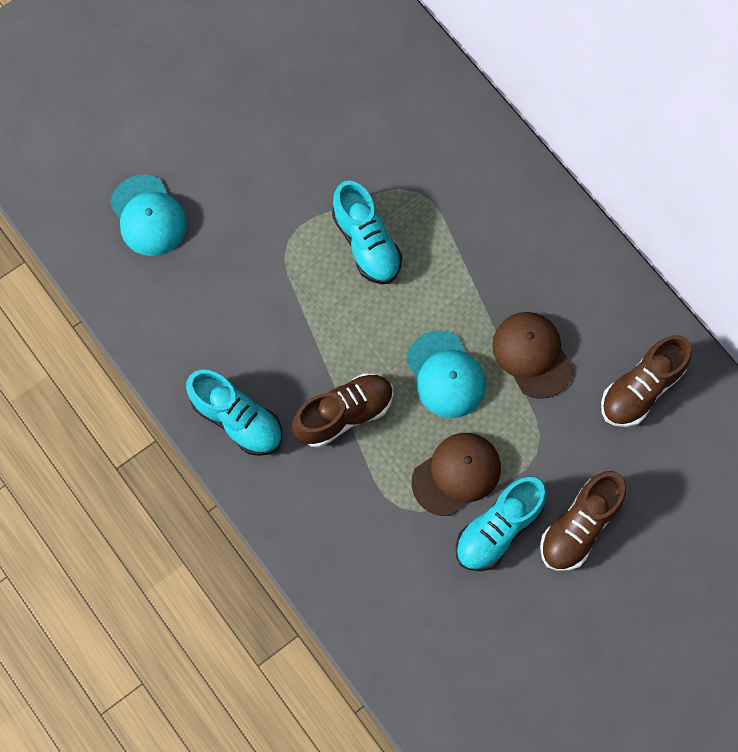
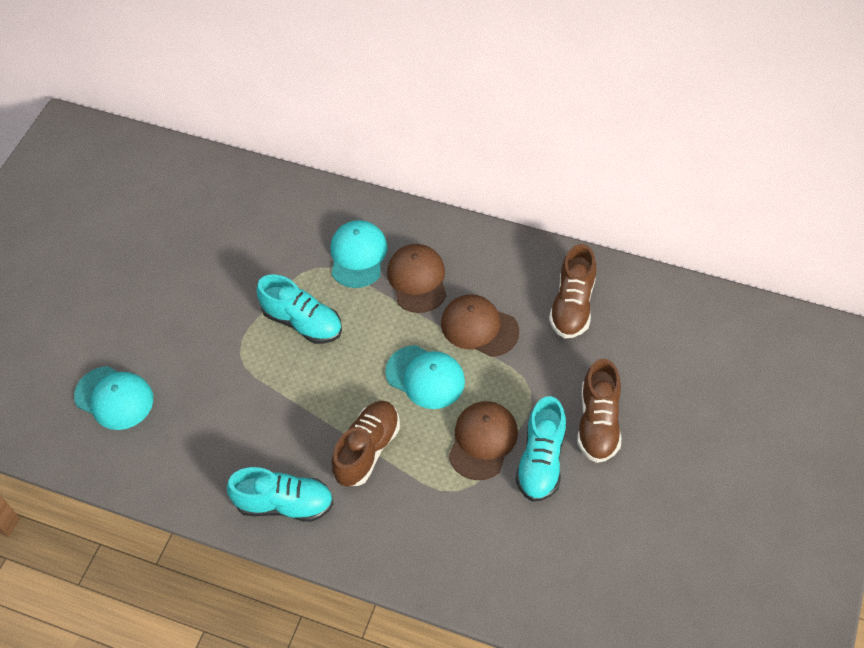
camera: 30 degrees left, 15 degrees down
(464, 203) = (358, 255): none -> turquoise cap
(506, 266) = (417, 280): none -> brown cap

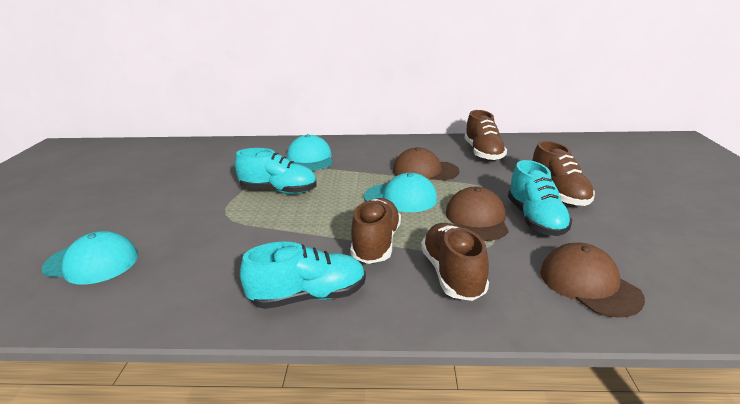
camera: 20 degrees left, 30 degrees down
(414, 515) = (452, 274): none -> brown shoe
(417, 280) = (362, 160): brown cap -> brown cap (589, 284)

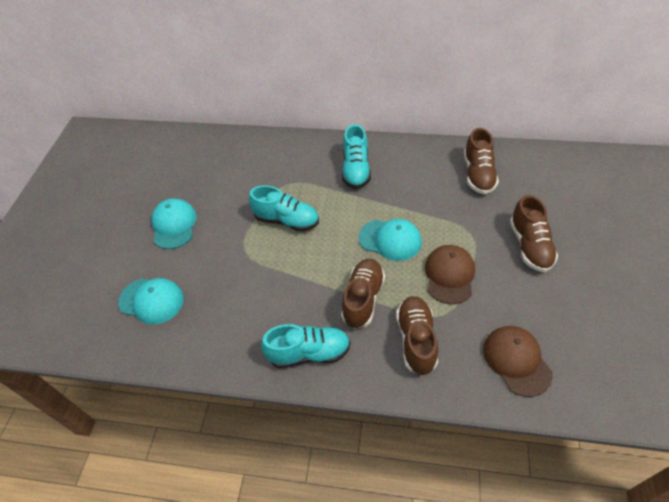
camera: 10 degrees right, 25 degrees up
(310, 158) = (315, 171): turquoise cap -> turquoise cap (174, 225)
(425, 171) = (418, 200): brown cap -> none
(535, 220) = (499, 280): turquoise shoe -> turquoise shoe (356, 170)

